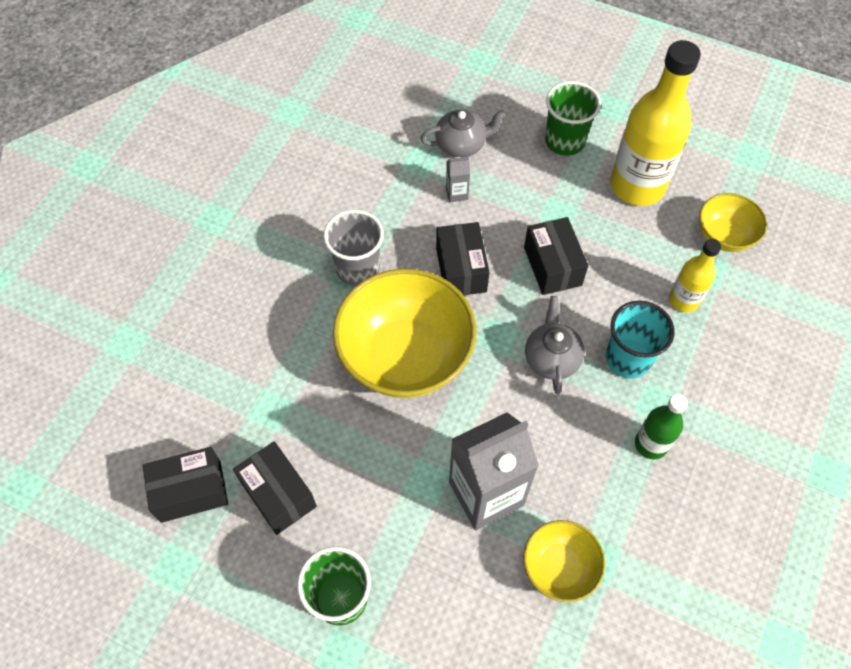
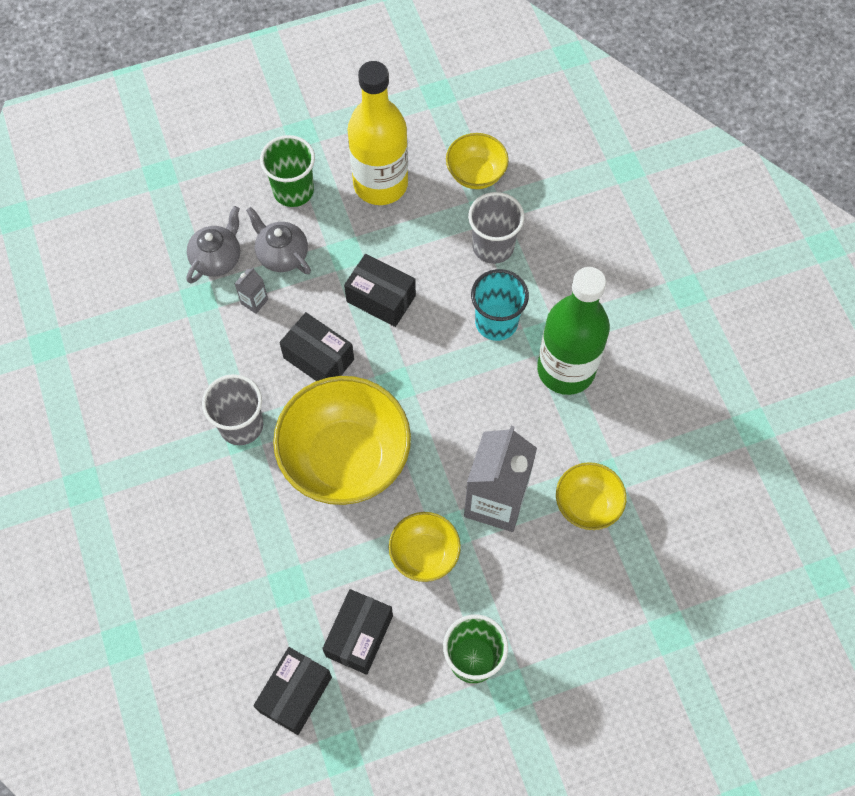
camera: 45 degrees left, 5 degrees up
(278, 494) = (359, 636): black box -> black box turned 75 degrees counterclockwise
(389, 481) = (424, 554): none -> yellow bowl
(551, 358) = (446, 367): grey teapot -> grey teapot (282, 254)
(651, 444) = (566, 369): green bottle -> green bottle, size x1.94
(684, 300) = (493, 246): yellow bottle -> grey cup

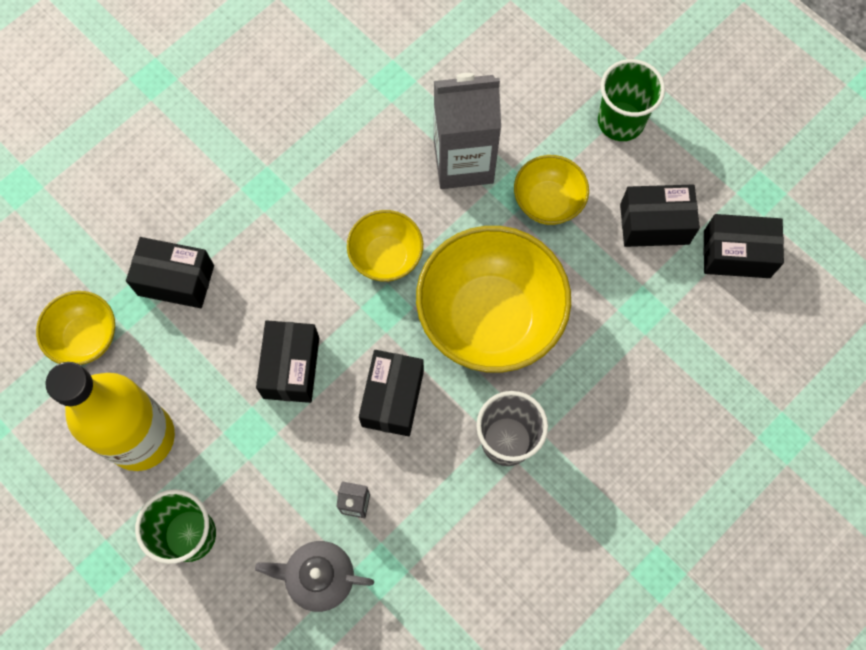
camera: 115 degrees left, 5 degrees up
(282, 254) = (282, 504): grey teapot -> none
(493, 246) = (176, 280): grey cup -> black box
(496, 322) = (268, 239): turquoise cup -> none
(566, 369) = (293, 154): green bottle -> none
(587, 505) = (426, 84): yellow bowl -> yellow bowl (386, 257)

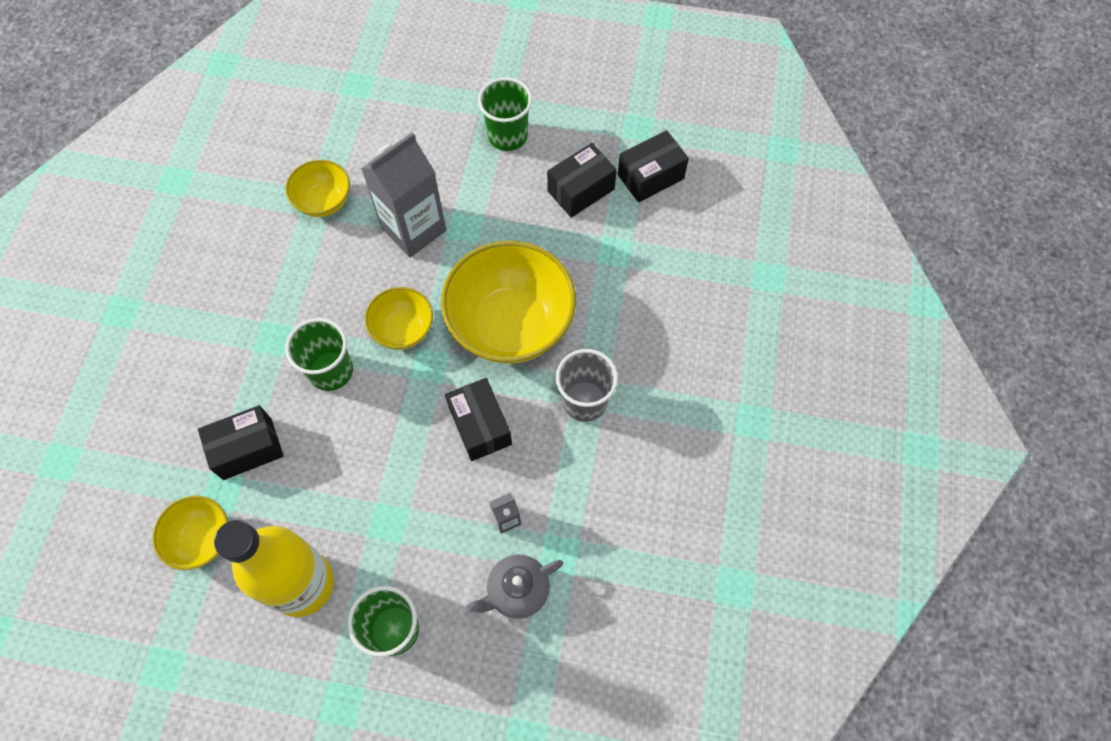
camera: 35 degrees left, 5 degrees down
(291, 367) = (386, 454): black box -> none
(295, 254) = (331, 371): none -> green cup
(548, 202) = (495, 220): yellow bowl -> yellow bowl (324, 201)

